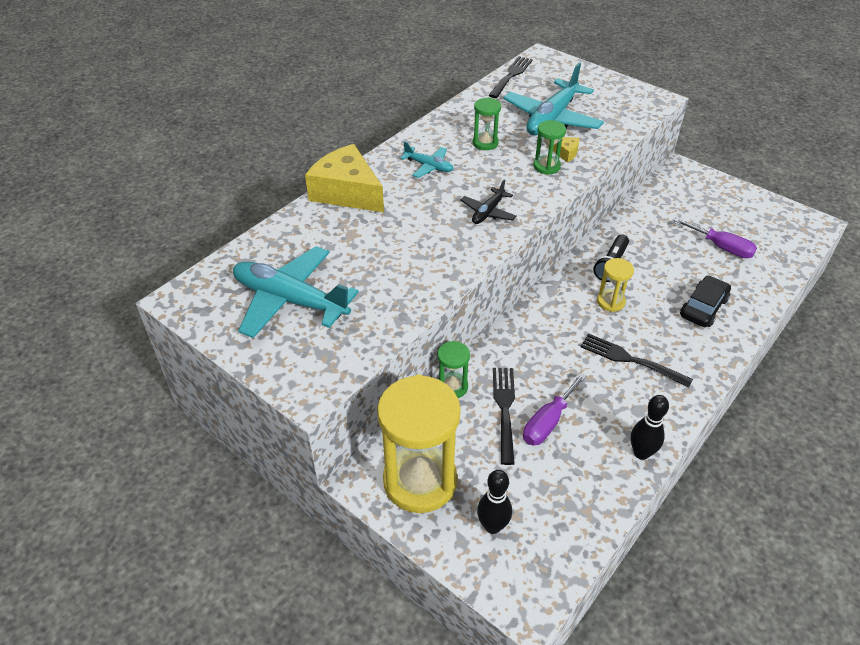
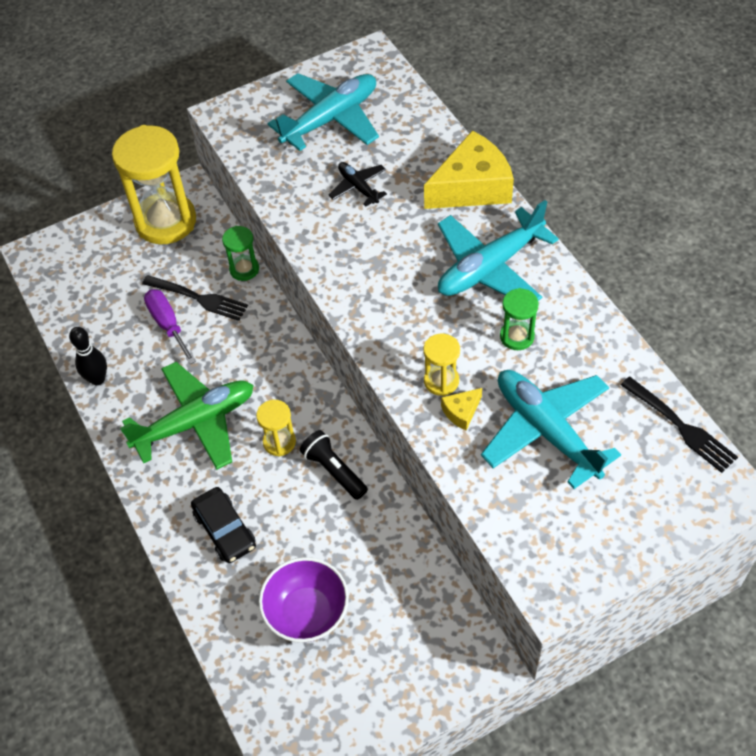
camera: 115 degrees right, 10 degrees up
(429, 166) = (490, 267): turquoise plane -> turquoise plane, size x1.99
(488, 212) = (382, 295): black plane -> black plane (358, 187)
(492, 526) = (101, 253): black bowling pin -> none
(546, 166) = (441, 381): green hourglass -> yellow hourglass
(631, 360) = (195, 422): black fork -> green plane
(721, 247) = (307, 612): purple screwdriver -> purple bowl

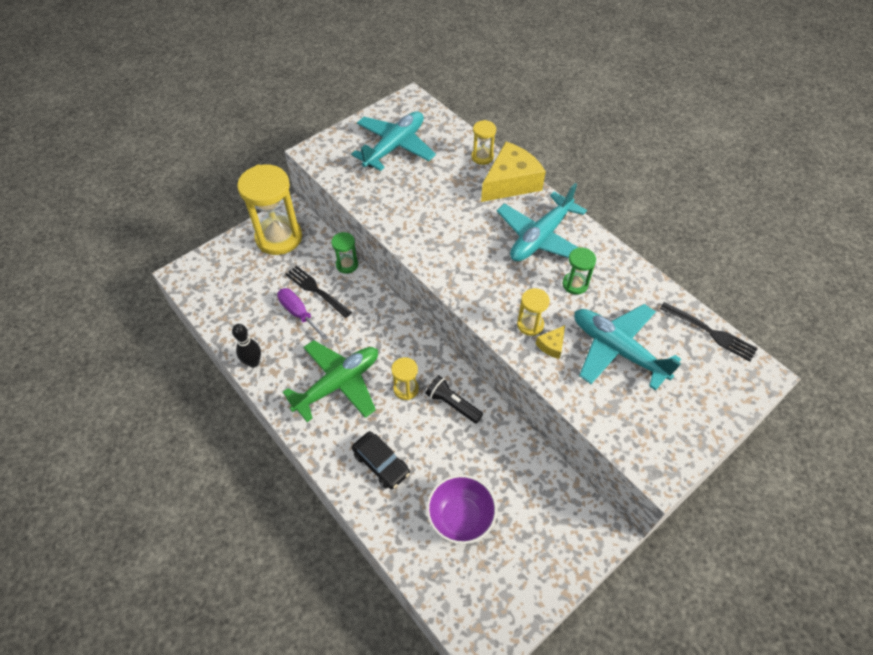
camera: 15 degrees left, 0 degrees up
(197, 298) = (317, 290): black fork -> black fork turned 150 degrees counterclockwise
(358, 187) = (428, 192): black plane -> none
(444, 147) = (482, 157): none -> yellow hourglass

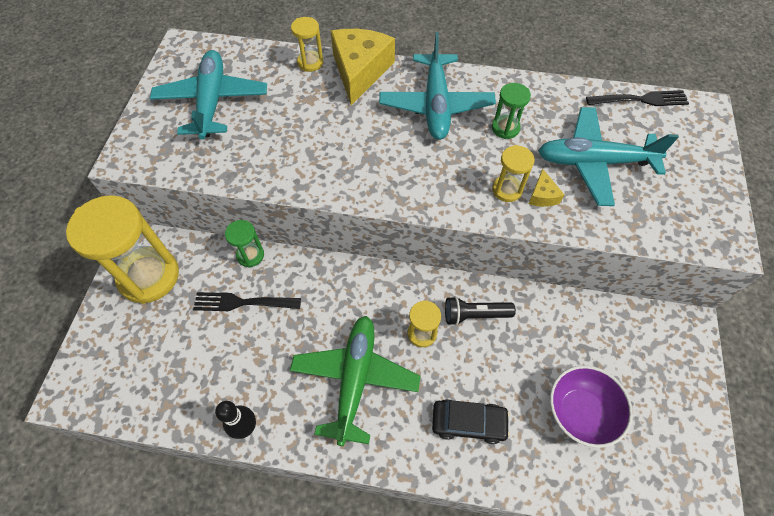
camera: 40 degrees left, 5 degrees up
(298, 313) = (246, 339): purple screwdriver -> none

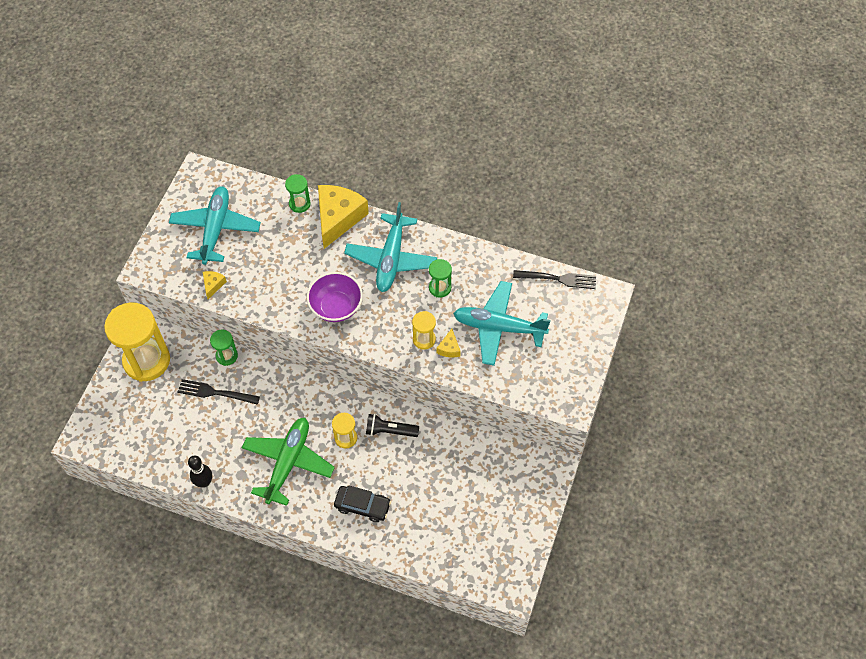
camera: 10 degrees right, 0 degrees up
(218, 164) = (213, 285): none -> yellow cheese
(310, 63) = (299, 204): yellow hourglass -> green hourglass
(580, 412) = (445, 512): purple bowl -> purple bowl (336, 307)

